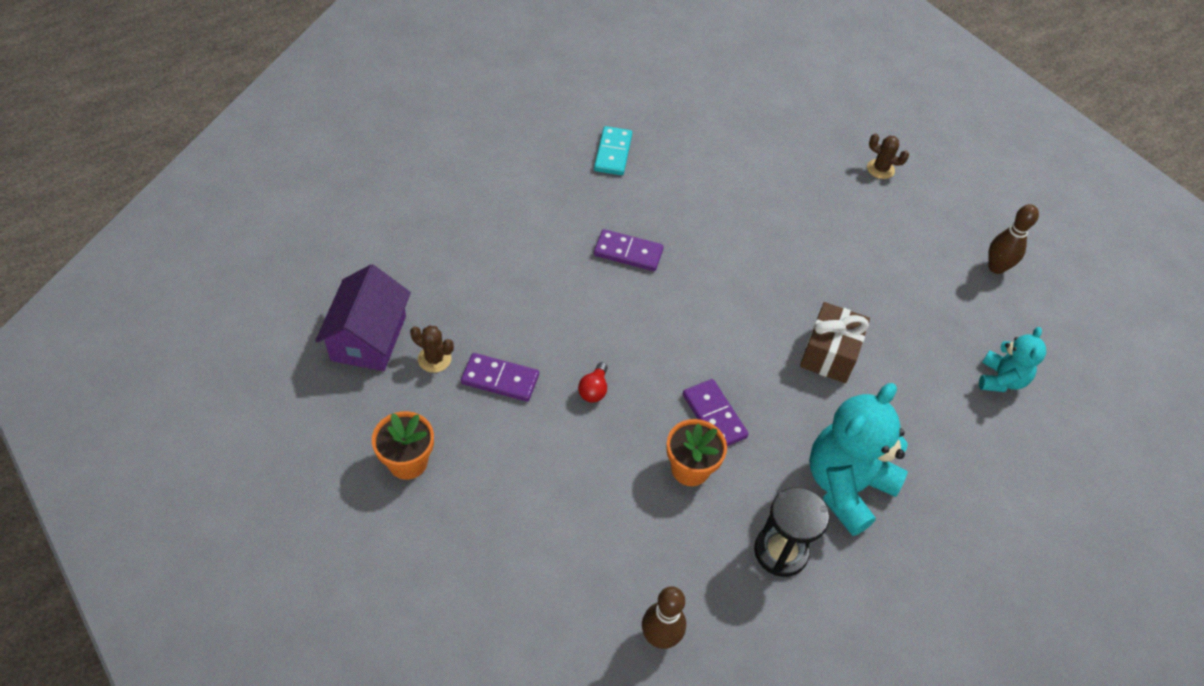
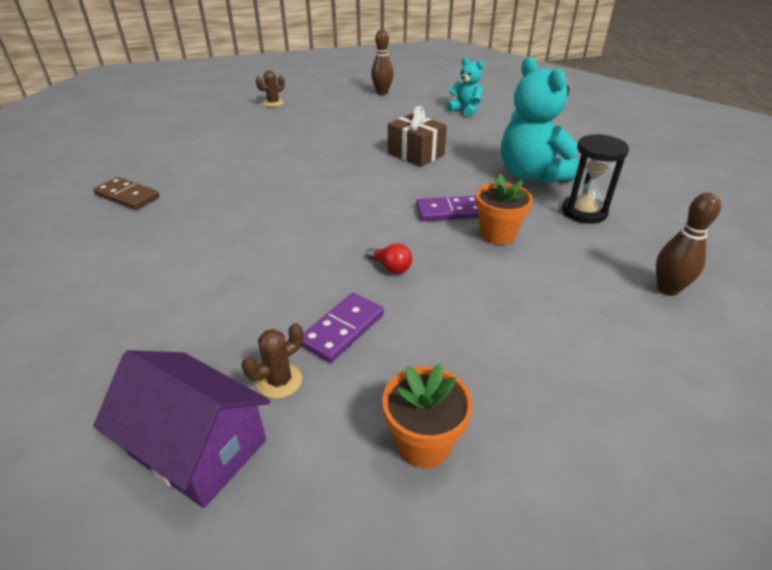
camera: 65 degrees left, 15 degrees down
(613, 153) = (127, 196): turquoise domino -> brown domino
(628, 253) = (249, 214): purple domino -> none

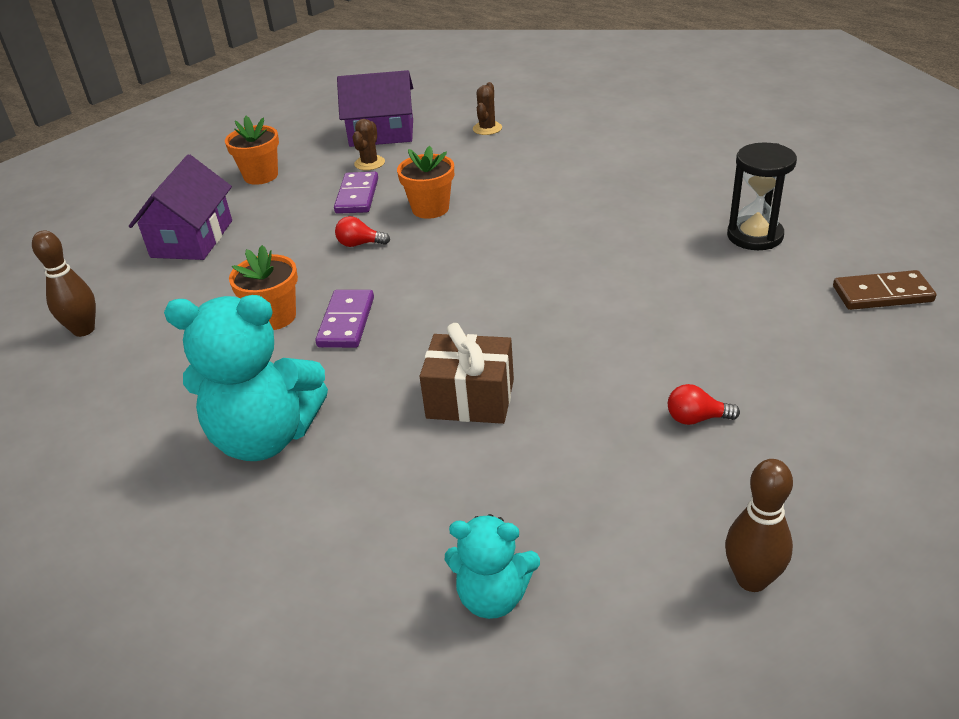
camera: 150 degrees right, 0 degrees up
(127, 196) = (701, 193): brown domino -> brown domino (882, 294)
(273, 103) = (878, 410): brown cactus -> brown cactus (487, 128)
(300, 276) = (430, 209): none -> orange flower pot
(335, 120) = (696, 418): none -> red light bulb
(449, 211) = (346, 322): purple domino -> purple domino turned 45 degrees counterclockwise
(531, 174) = (265, 437): turquoise teddy bear -> turquoise teddy bear turned 150 degrees clockwise
(551, 357) = (192, 239): none -> purple house
(584, 212) = (174, 395): black hourglass -> black hourglass (754, 236)

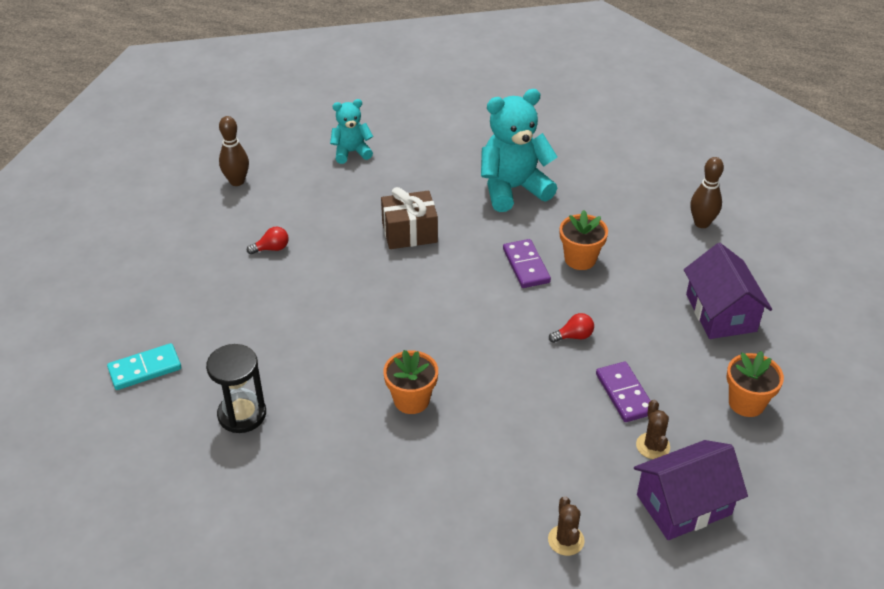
camera: 155 degrees right, 5 degrees up
(430, 209) = (543, 391): orange flower pot -> orange flower pot (411, 400)
(882, 294) = (145, 369): brown domino -> turquoise domino

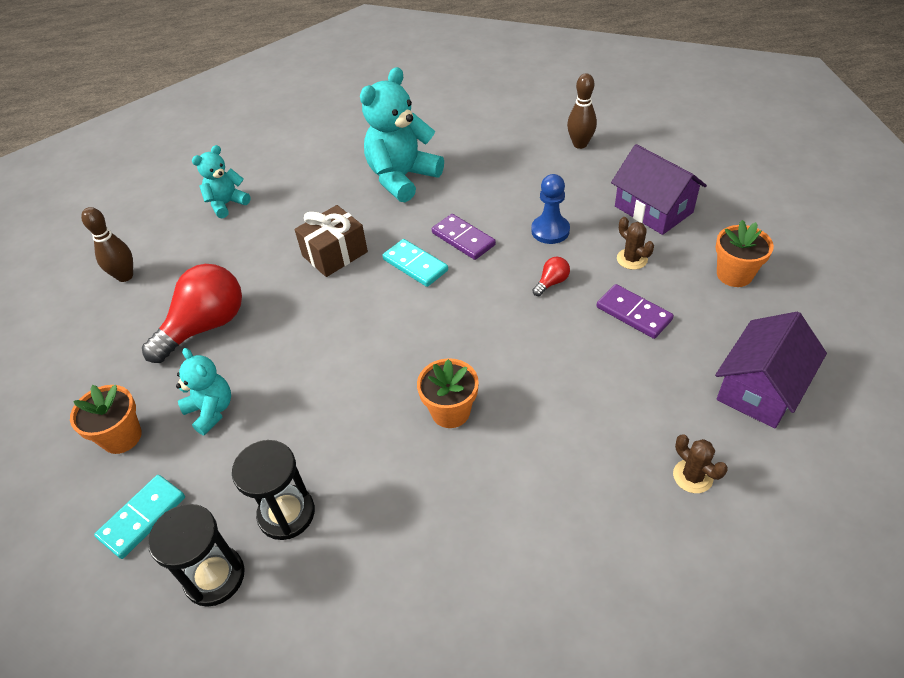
camera: 25 degrees left, 5 degrees up
(168, 432) = (214, 577): none -> black hourglass
(236, 315) = (211, 411): none -> turquoise teddy bear
(271, 248) = (205, 326): red light bulb -> red light bulb, size x2.36
(468, 270) = (415, 265): none -> turquoise domino
(580, 259) = (505, 214): orange flower pot -> orange flower pot (122, 437)
(608, 291) = (550, 231): none -> blue pawn
(652, 446) = (693, 348): brown cactus -> brown cactus (632, 259)

